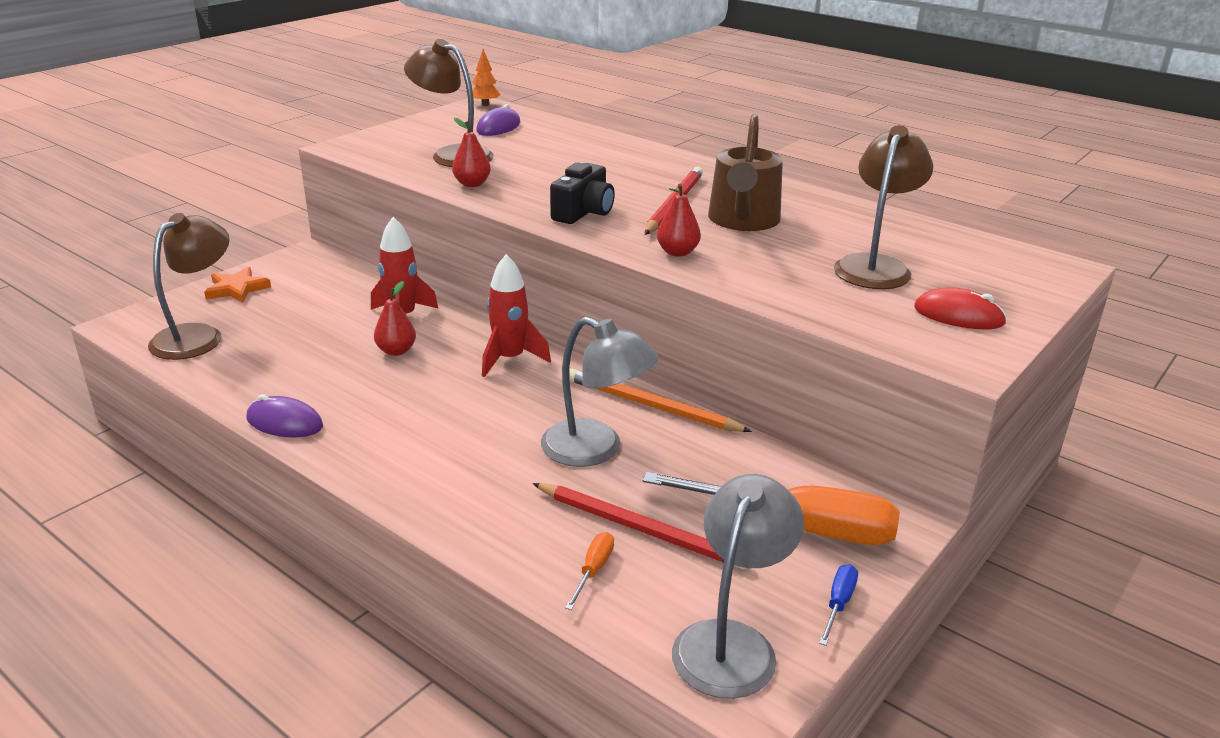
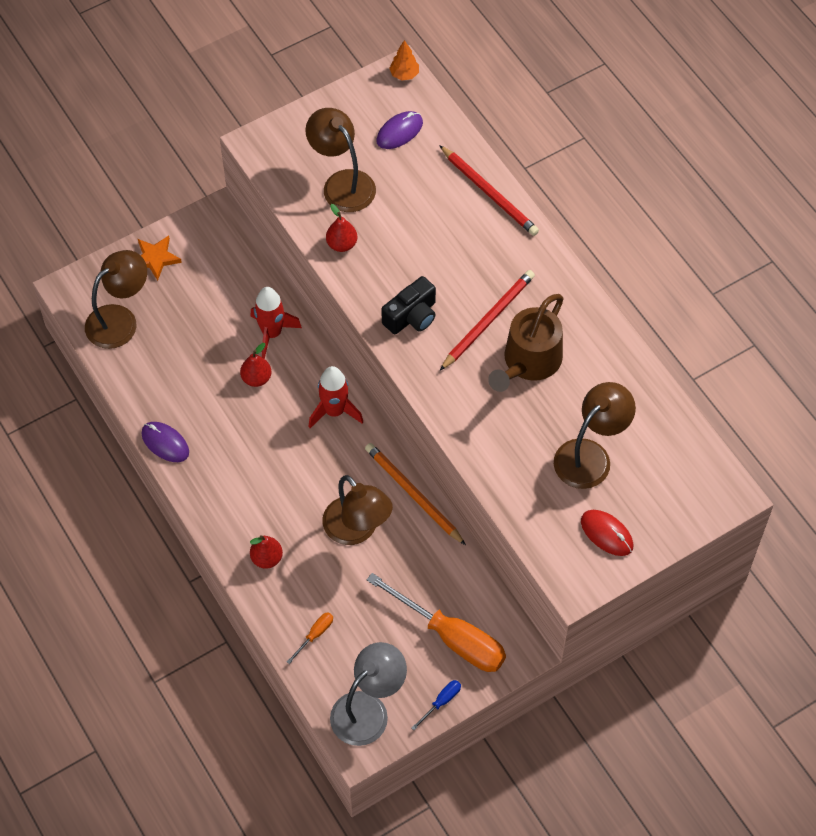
camera: 20 degrees right, 30 degrees up
(596, 450) = (357, 530): grey lamp -> brown lamp
(639, 529) = (355, 610): red pencil -> red pencil (489, 193)
(677, 252) = (455, 397): red pear -> red pear (267, 558)

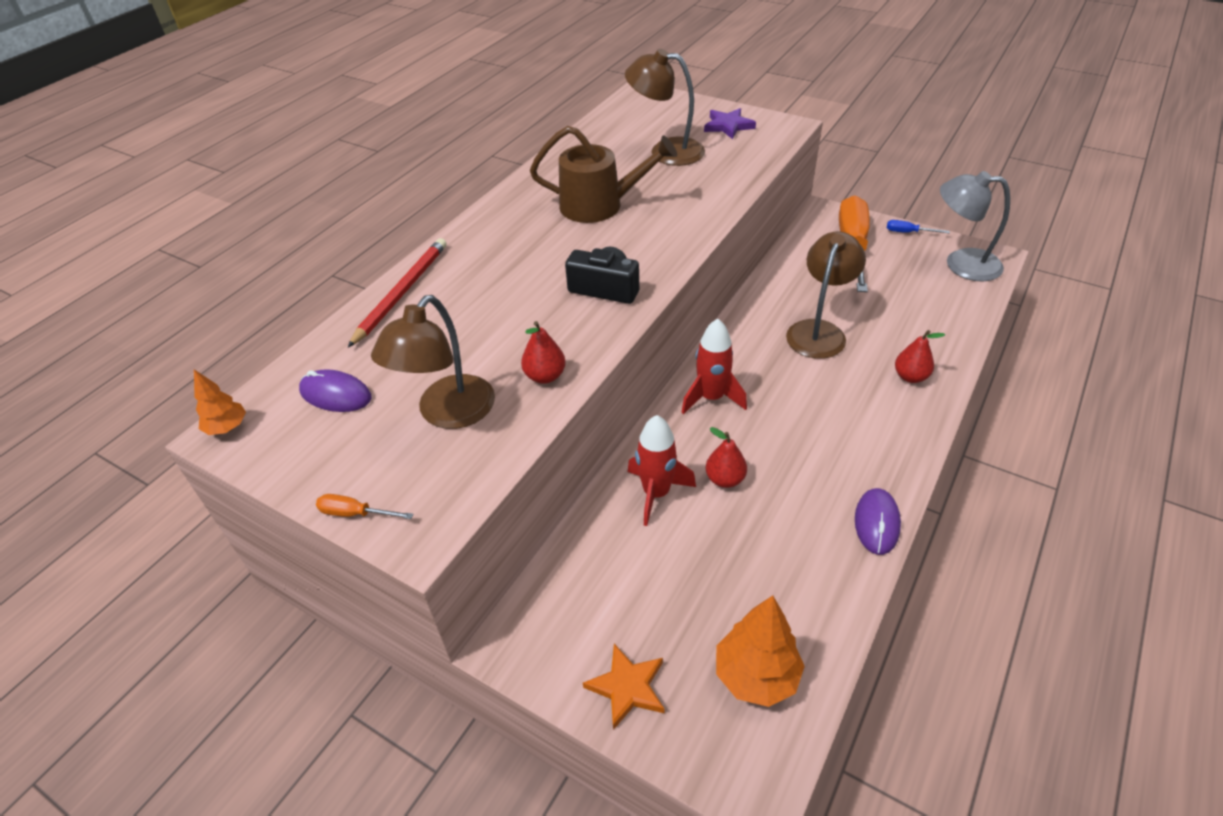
camera: 115 degrees left, 15 degrees down
(120, 320) = (756, 675): brown lamp -> orange tree
(315, 635) = (940, 316): orange screwdriver -> orange screwdriver (355, 513)
(413, 495) = (750, 311): orange pencil -> none
(487, 321) = (572, 241): red pencil -> none
(606, 534) = (728, 126): red mouse -> purple star

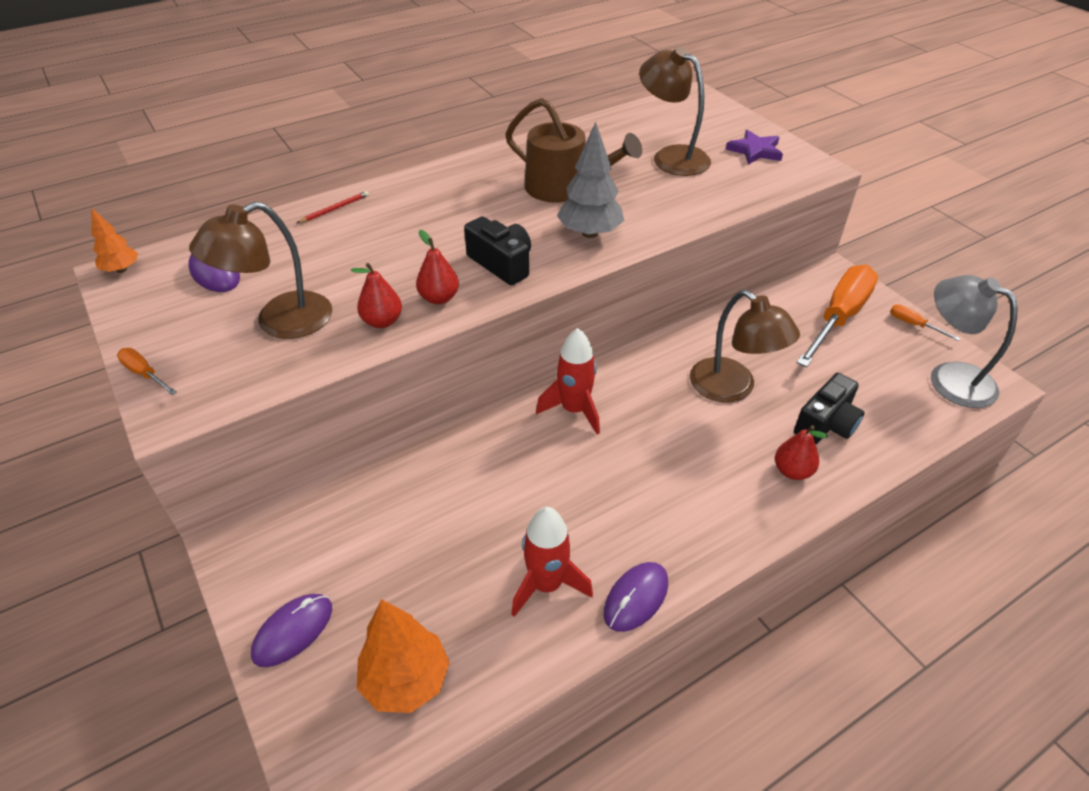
camera: 25 degrees right, 0 degrees up
(401, 293) = (334, 209): red pencil -> red pencil, size x0.49
(627, 687) = (293, 631): orange star -> purple mouse
(656, 237) = (589, 233): none -> grey tree
(656, 493) = (454, 475): red rocket -> red rocket (546, 585)
(725, 479) = (525, 490): red pear -> red pear (439, 298)
(819, 331) = (732, 388): brown lamp -> brown lamp turned 90 degrees clockwise
(906, 331) = (826, 424): none -> black camera
(908, 232) = (913, 325): blue screwdriver -> orange screwdriver

